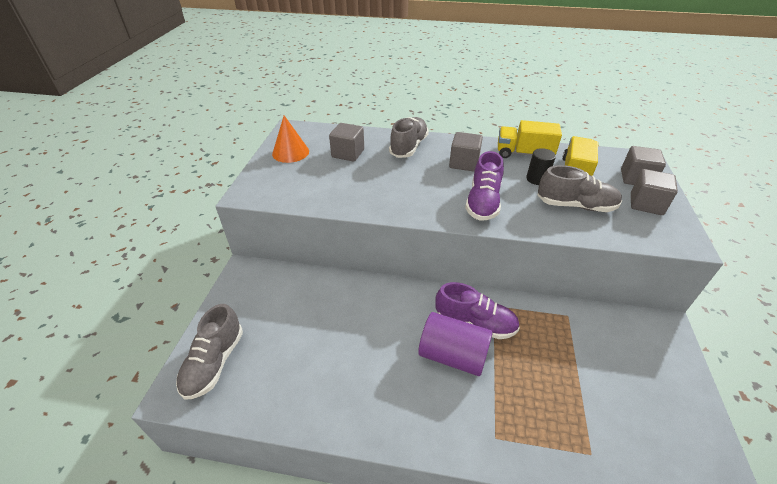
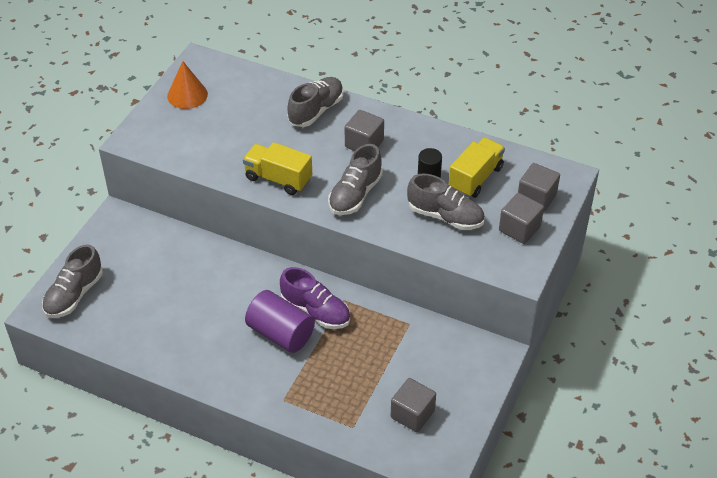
camera: 15 degrees right, 5 degrees up
(348, 153) = (247, 107): grey cube -> grey cube (412, 414)
(483, 202) = (355, 194): purple shoe -> grey shoe
(524, 154) = (438, 144): yellow truck -> yellow truck (278, 179)

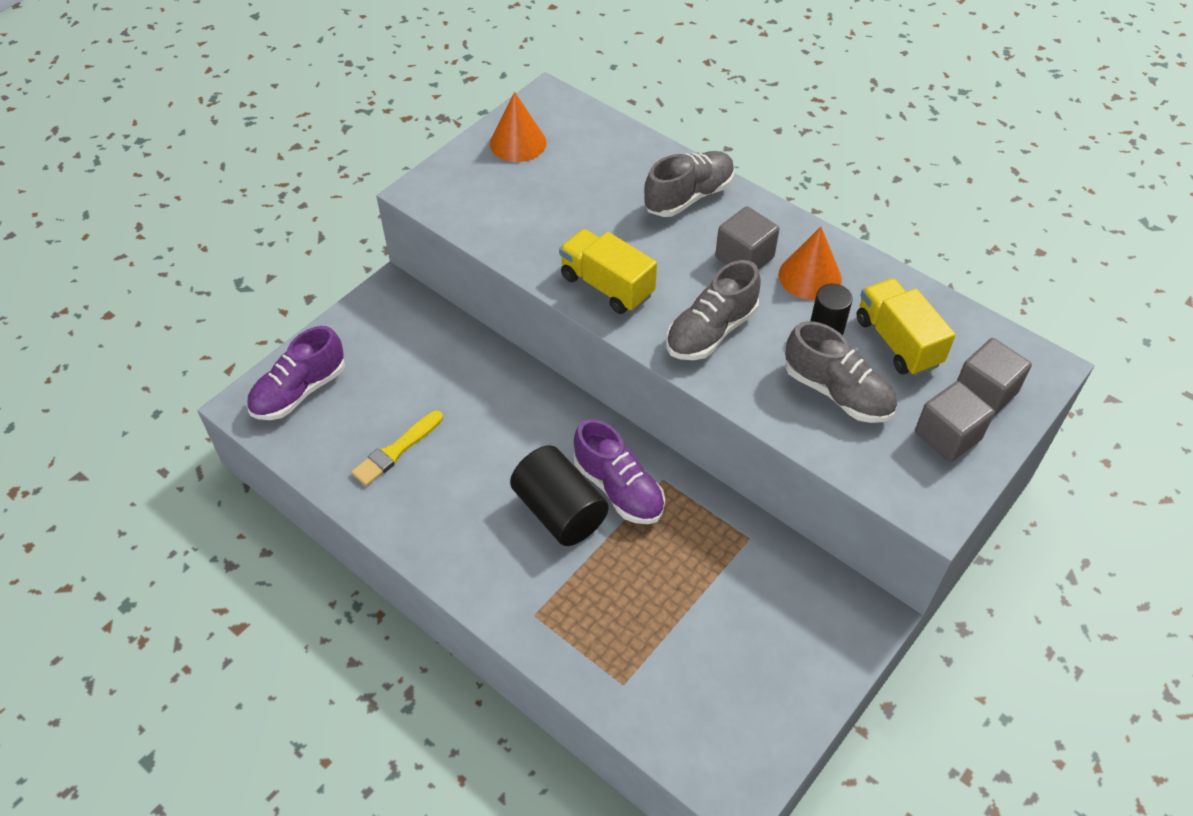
camera: 15 degrees right, 5 degrees up
(74, 295) = (299, 391): grey shoe -> purple shoe
(157, 318) = (396, 450): none -> yellow brush
(280, 333) = (559, 511): purple cylinder -> black cylinder
(410, 148) = (810, 276): none -> orange cone
(412, 414) = (717, 685): grey cube -> none
(475, 178) = (897, 342): yellow truck -> yellow truck turned 75 degrees counterclockwise

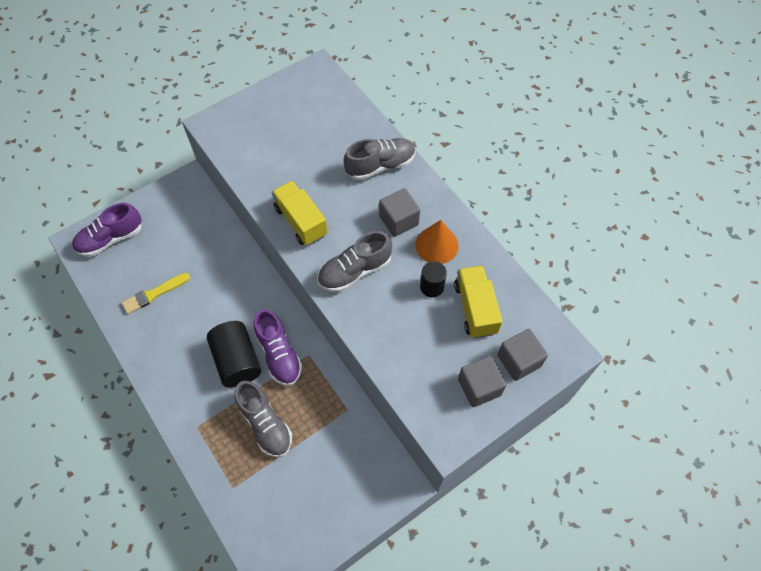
camera: 15 degrees right, 10 degrees up
(518, 142) = (284, 100): orange cone -> none
(837, 392) = (419, 336): grey shoe -> grey shoe (265, 424)

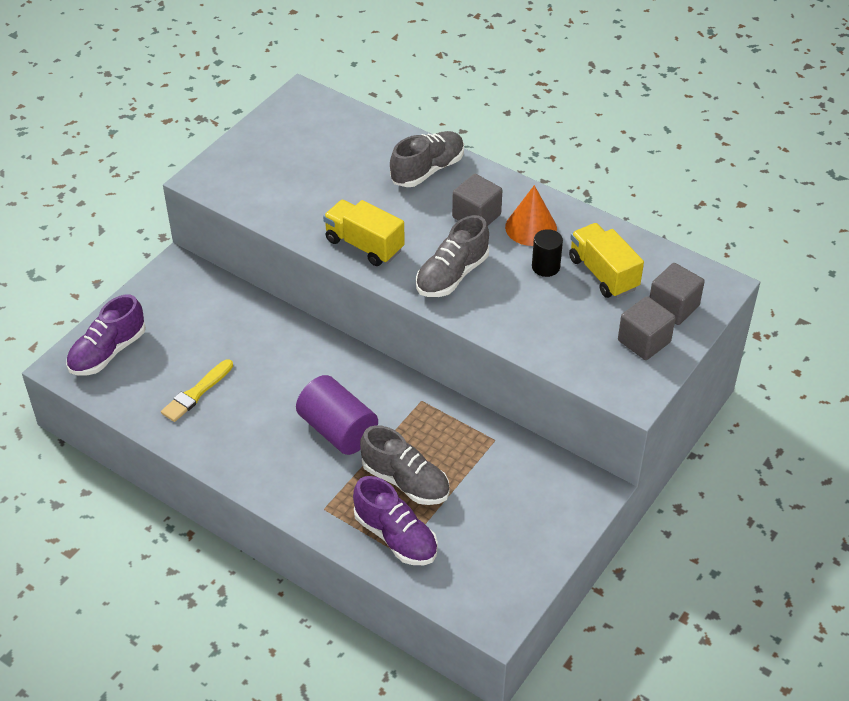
camera: 20 degrees left, 15 degrees down
(237, 360) = (338, 430): black cylinder -> purple cylinder
(279, 354) = (385, 409): purple shoe -> purple shoe (395, 536)

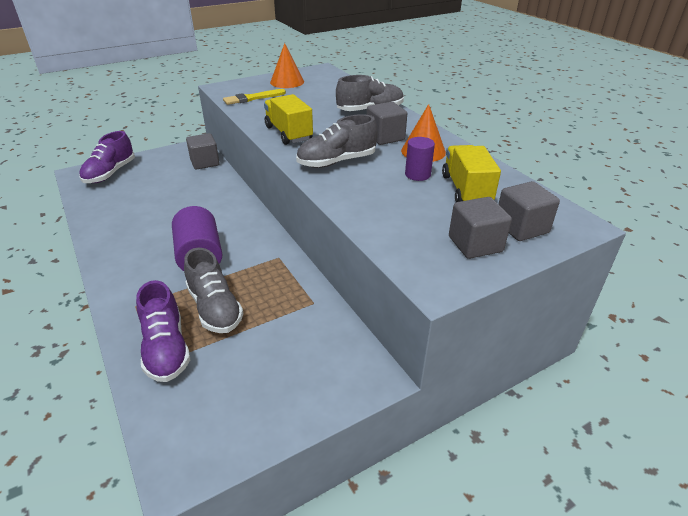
camera: 25 degrees right, 10 degrees down
(108, 352) = (110, 173): purple shoe -> purple shoe turned 45 degrees counterclockwise
(196, 393) = (134, 207): yellow brush -> yellow brush (252, 98)
(216, 291) = (205, 162): none -> grey cube
(279, 140) = (287, 82): none -> orange cone
(545, 267) = (417, 174): black cylinder -> purple cylinder

